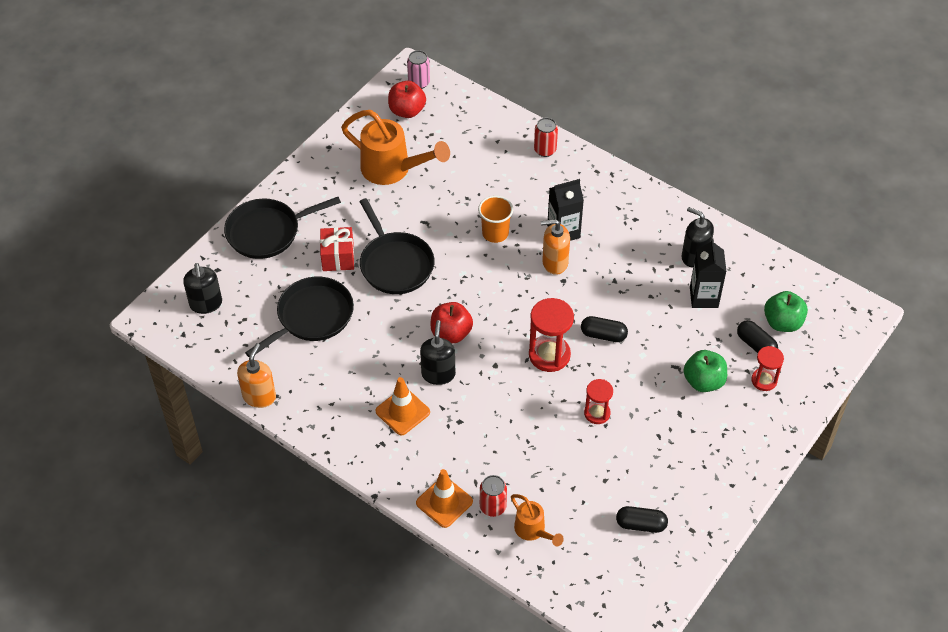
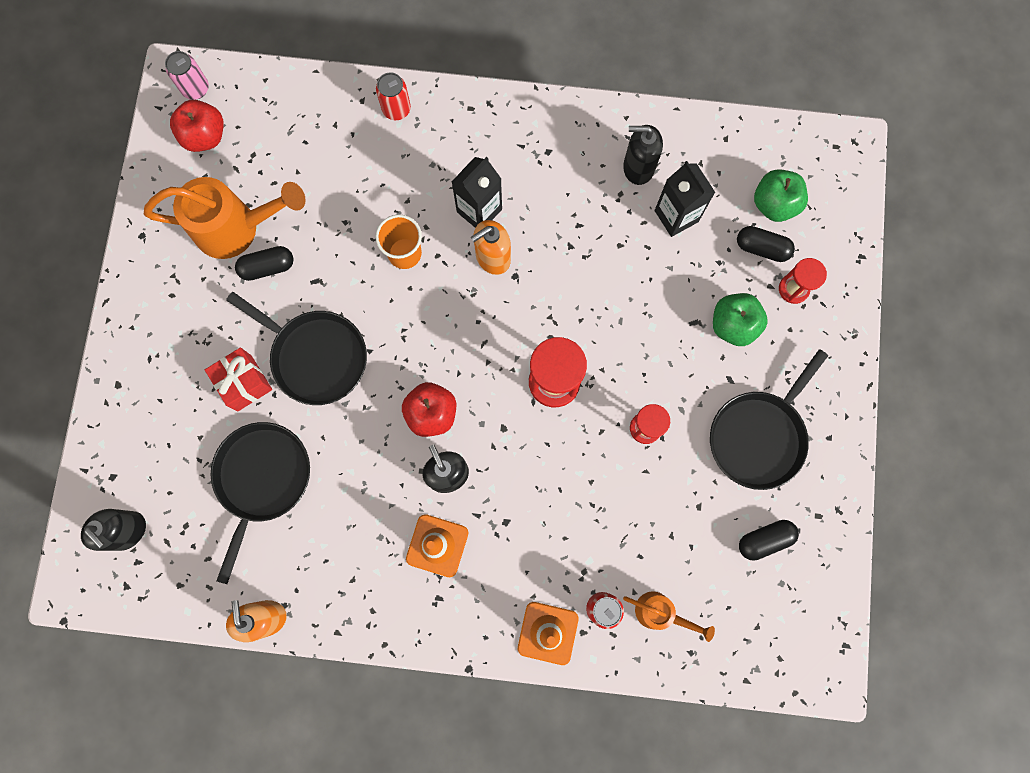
camera: 30 degrees left, 25 degrees up
(267, 232) = (140, 393): black pan -> black pan (759, 436)
(603, 335) = (597, 324): black capsule -> black capsule (267, 267)

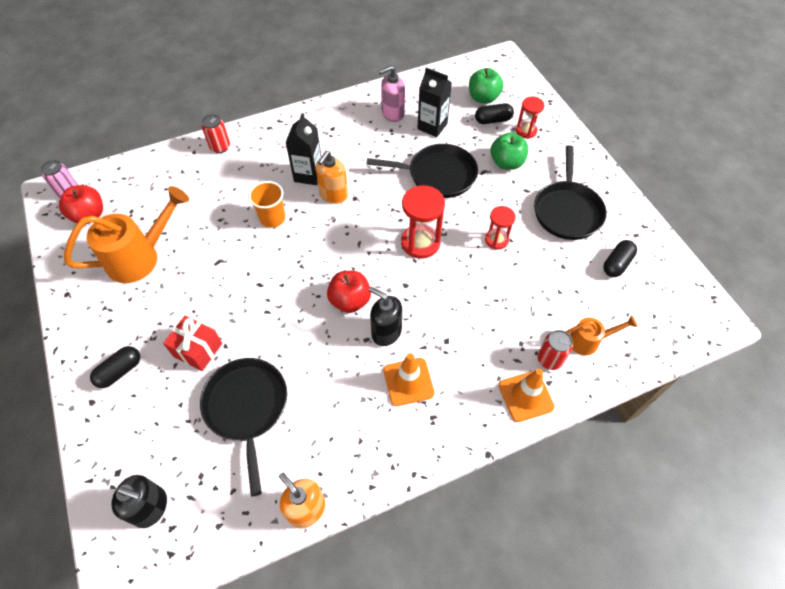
camera: 30 degrees left, 20 degrees down
(267, 267) = (177, 269): black capsule -> black capsule (120, 371)
(316, 356) = (244, 306): black pan -> black pan (438, 175)
(638, 167) = (392, 113): black soap dispenser -> pink soap dispenser

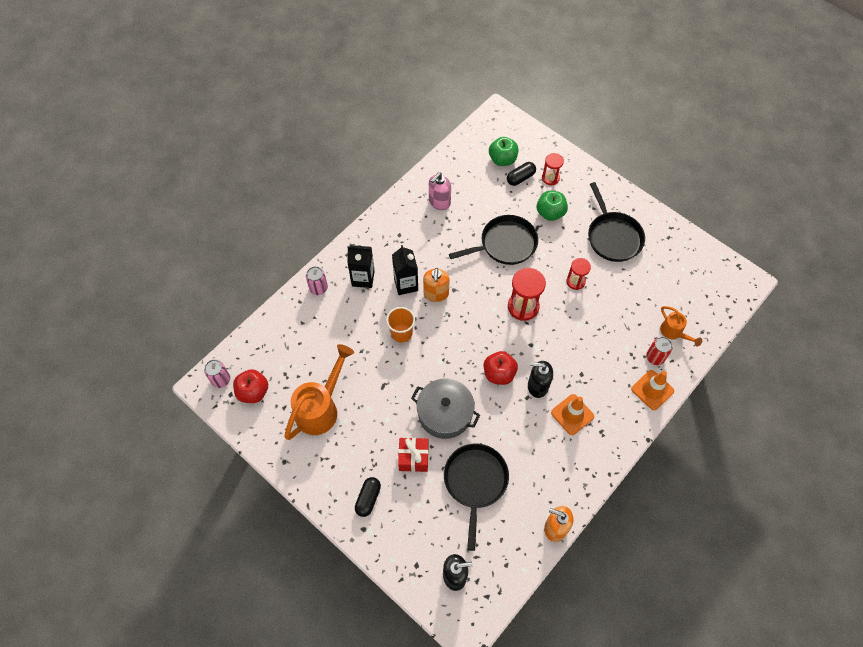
camera: 25 degrees left, 5 degrees up
(220, 147) = (318, 288): red can -> pink can
(247, 407) = (475, 482): black pan -> black pan turned 45 degrees clockwise
(263, 317) = (445, 413): none -> grey pot
(432, 126) = (477, 202): black carton -> black carton (363, 278)
(589, 341) = (674, 333): orange watering can -> orange watering can turned 90 degrees clockwise
(616, 264) = (666, 266): black capsule -> none

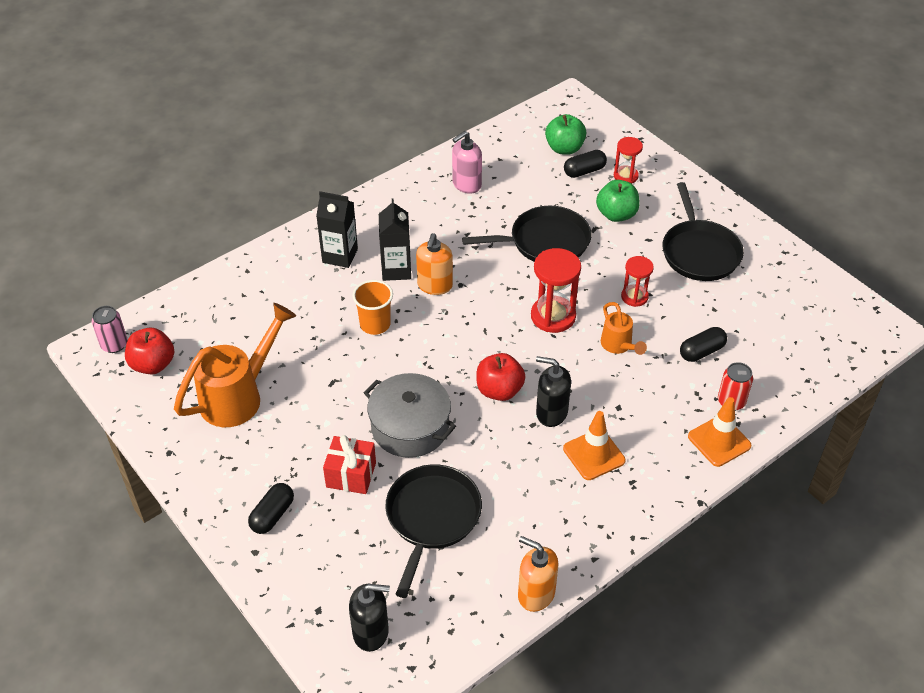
camera: 10 degrees right, 15 degrees down
(318, 288) = (277, 259): pink can -> none
(628, 320) = (701, 351): none -> black capsule
(674, 333) = (765, 376): orange watering can -> orange watering can (619, 346)

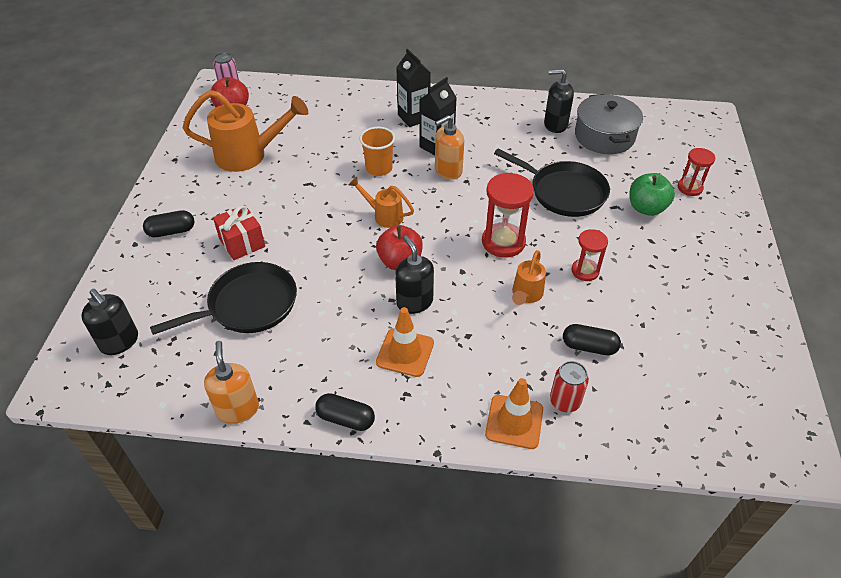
camera: 45 degrees right, 0 degrees up
(410, 427) = (313, 242): grey pot -> grey pot (604, 136)
(435, 362) = (384, 215): none -> orange watering can
(466, 184) = (555, 125): pink soap dispenser -> black soap dispenser
(564, 148) = (662, 143): green apple -> none
(584, 171) = (658, 166): black capsule -> black capsule (346, 419)
(699, 252) = (685, 276): black pan -> none

